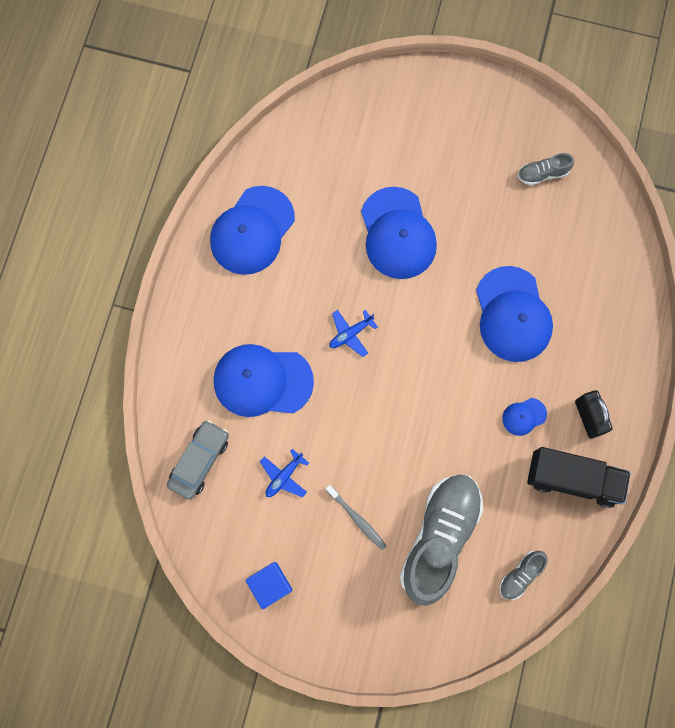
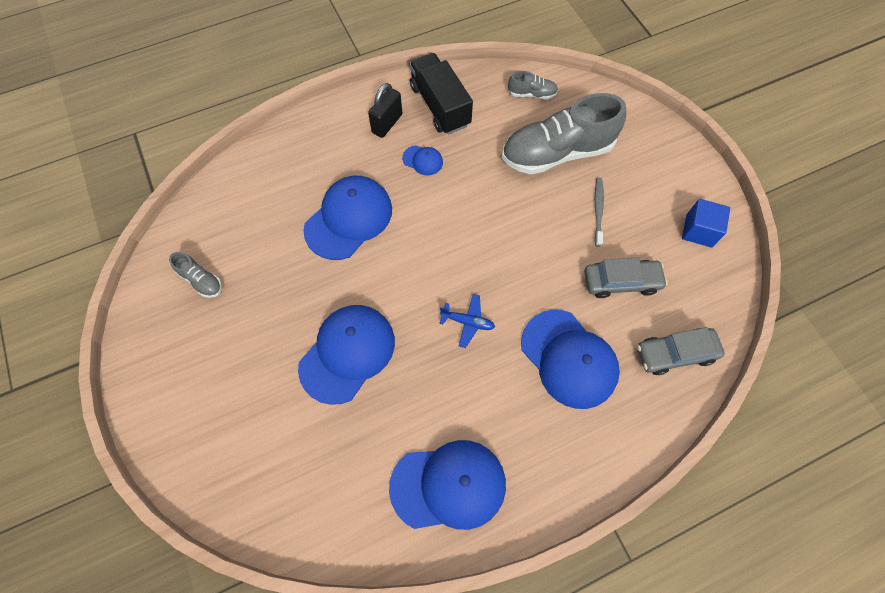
camera: 130 degrees left, 10 degrees down
(284, 476) = (621, 282): blue plane -> grey car

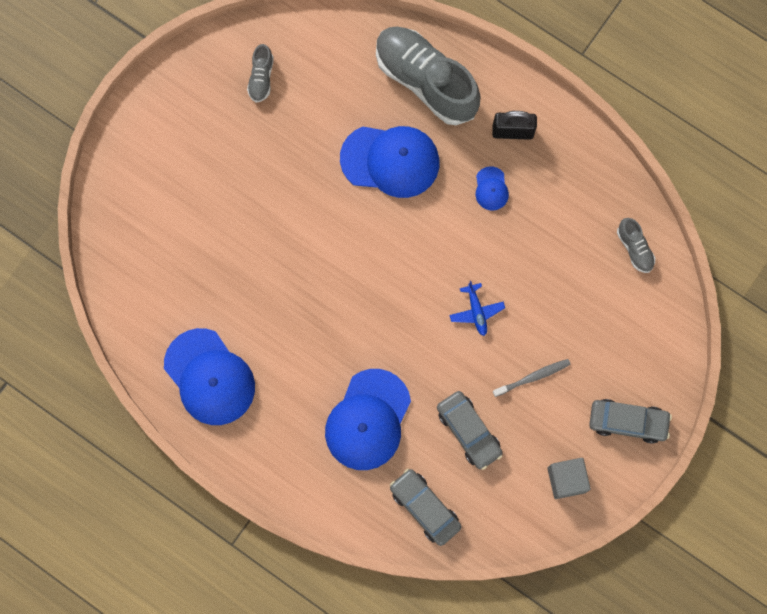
camera: 60 degrees right, 10 degrees up
(347, 353) = (268, 237): blue cap -> none
(440, 106) = (564, 168): black truck -> none
(468, 322) = (352, 319): blue plane -> blue plane (476, 311)
(556, 153) = (576, 308): grey shoe -> grey shoe (425, 81)
(669, 165) = (628, 422): none -> grey car
(698, 231) = (566, 480): blue cube -> grey cube

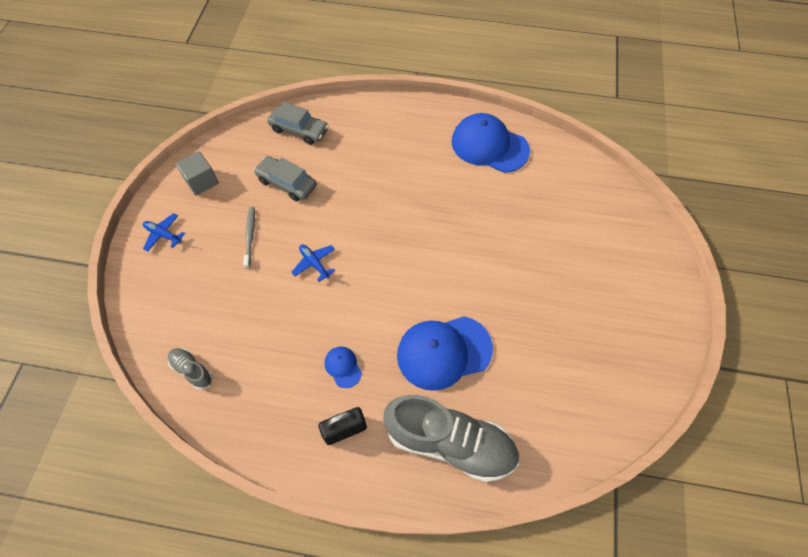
camera: 155 degrees right, 15 degrees down
(261, 78) = (598, 374): grey shoe -> none
(368, 420) = (364, 163): blue cap -> none
(533, 377) = (250, 236): grey toothbrush -> grey toothbrush turned 135 degrees clockwise
(628, 422) = (163, 235): grey car -> blue plane

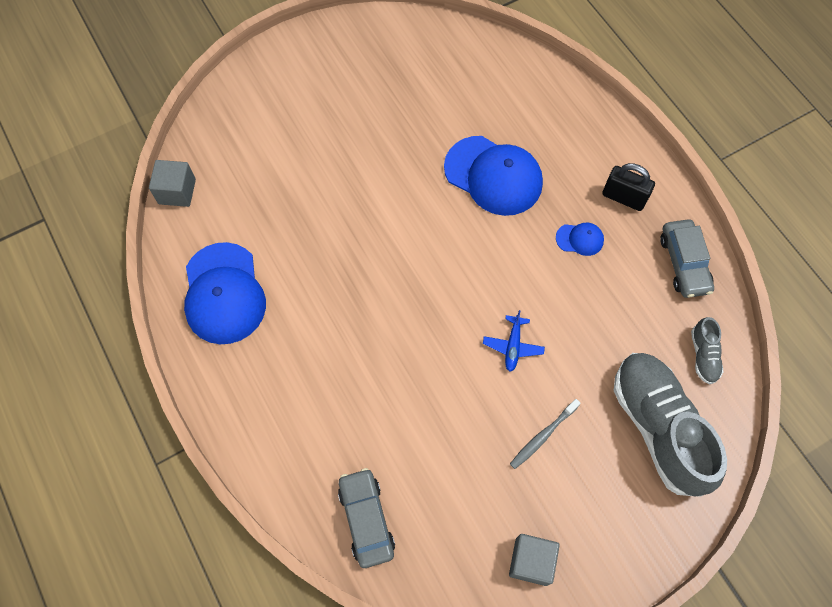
camera: 130 degrees left, 5 degrees up
(163, 235) = (625, 530): blue plane -> none
(287, 183) = (450, 461): grey car -> grey car (684, 263)
(343, 367) = (580, 239): blue cap -> blue cap turned 105 degrees counterclockwise
(450, 443) = (559, 123): grey shoe -> grey shoe (658, 427)
(585, 163) = (177, 191): none -> grey cube

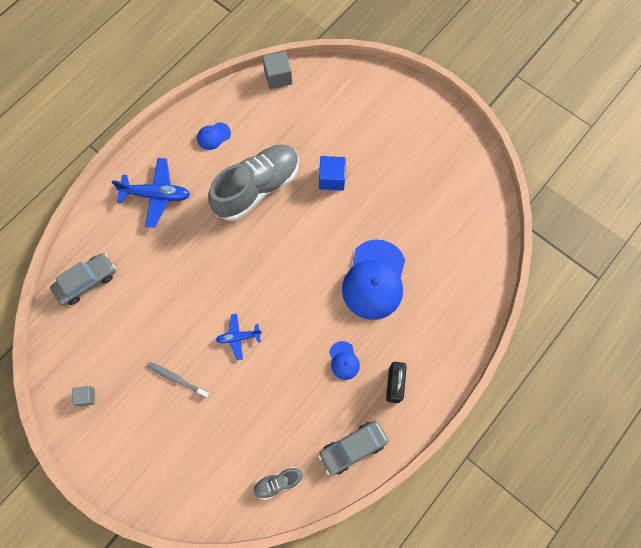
camera: 70 degrees right, 5 degrees up
(224, 293) = (213, 136): blue cap -> blue cap, size x0.45
(277, 390) = (156, 195): none -> blue plane
(347, 177) = (332, 179): none -> blue cube
(531, 561) = (86, 397): grey cube -> grey cube, size x0.60
(658, 427) = (208, 461): grey shoe -> grey shoe (257, 188)

